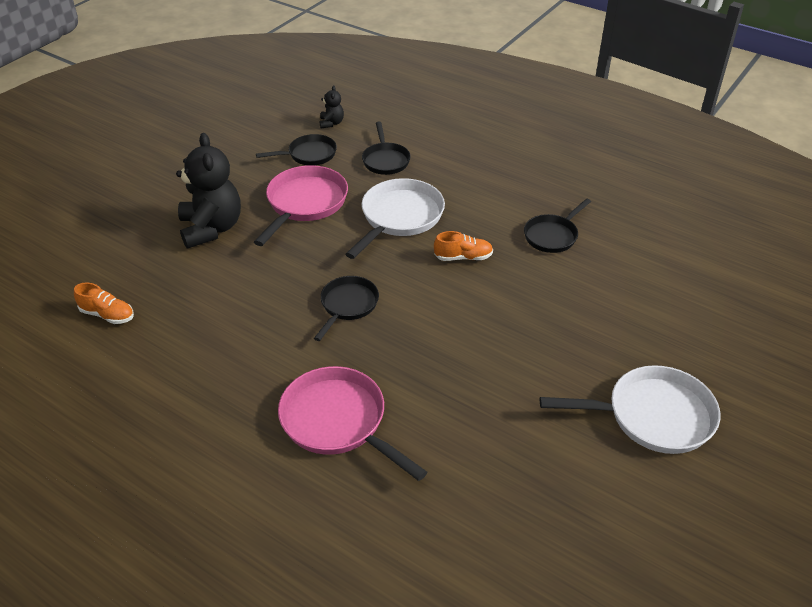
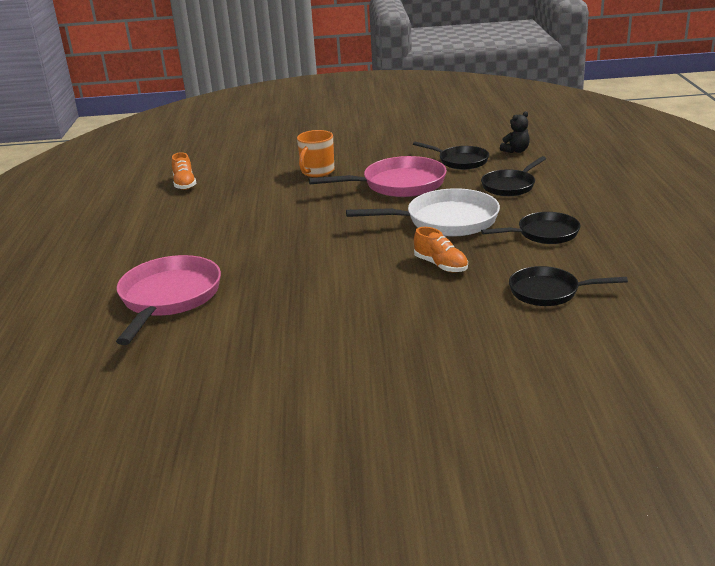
camera: 55 degrees right, 15 degrees down
(211, 228) = (317, 172): black teddy bear -> orange mug
(348, 305) = (305, 247): black pan -> black pan (544, 234)
(653, 416) = (358, 451): white pan -> none

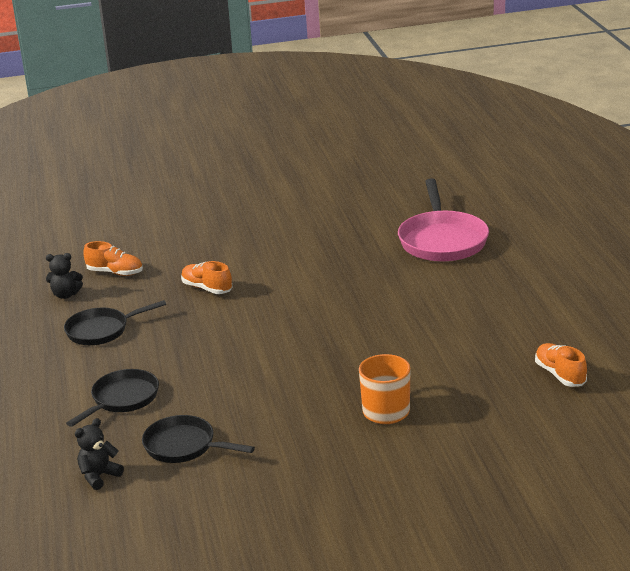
camera: 170 degrees right, 0 degrees up
(398, 184) = (265, 392): pink pan -> none
(446, 221) = (203, 339): white pan -> none
(548, 292) = (115, 272): black pan -> orange shoe
(597, 270) = (66, 295): none -> black teddy bear

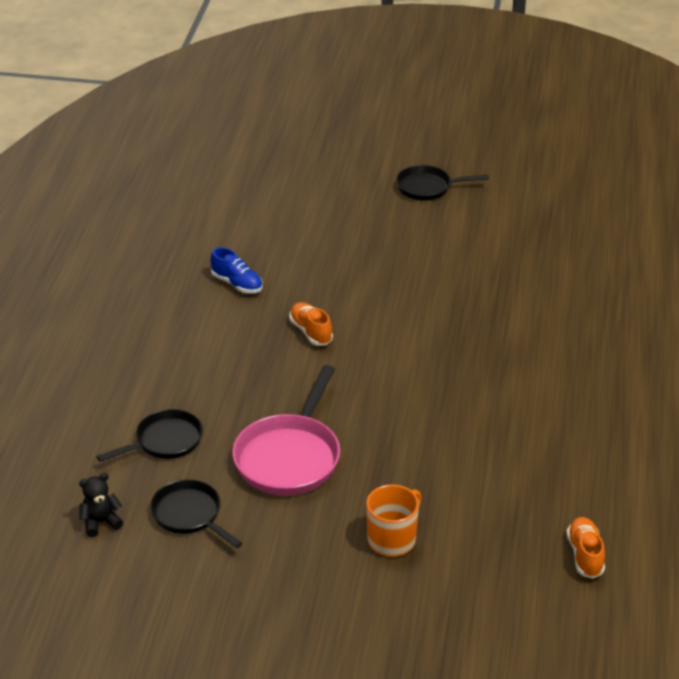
camera: 20 degrees right, 10 degrees up
(66, 295) = (178, 297): black teddy bear -> none
(101, 330) = (188, 352): black pan -> black pan (427, 187)
(115, 272) = (237, 284): orange shoe -> blue shoe
(442, 240) = (575, 344): pink pan -> pink pan (289, 457)

